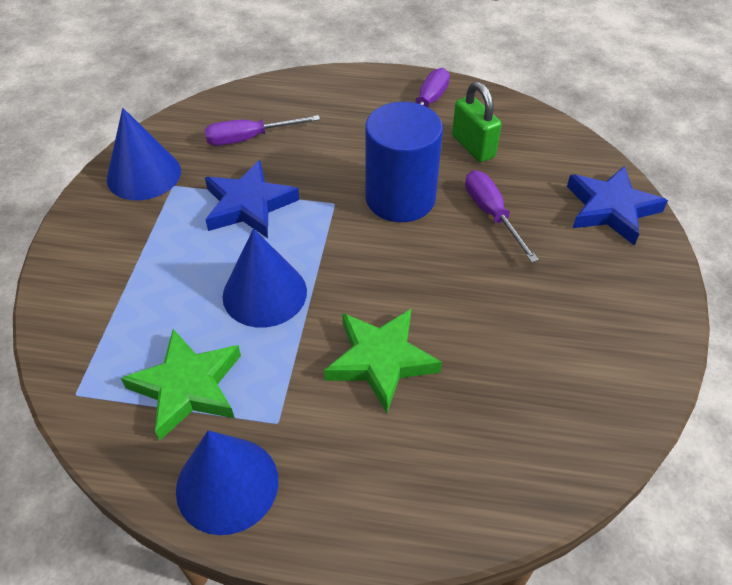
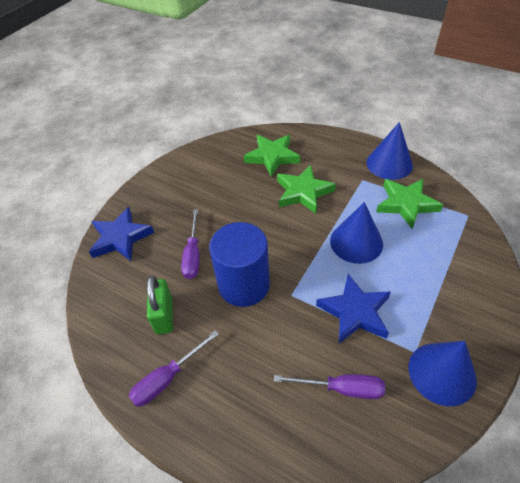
camera: 155 degrees left, 0 degrees up
(481, 431) = (272, 157): none -> green star

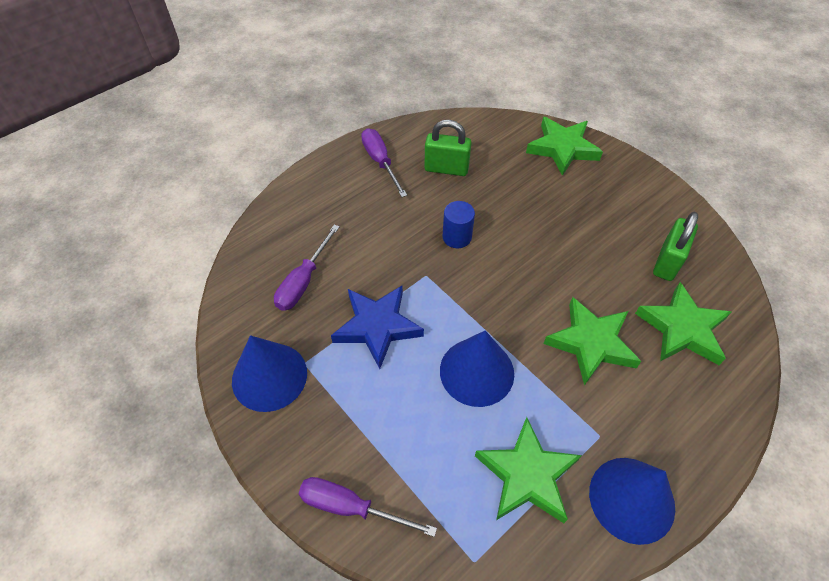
camera: 105 degrees right, 5 degrees up
(121, 238) = (562, 148): blue star -> green star
(193, 255) = (516, 203): purple screwdriver -> purple screwdriver (351, 507)
(223, 168) = (667, 262): none -> green padlock
(244, 285) = (457, 237): blue cylinder -> blue cylinder, size x0.49

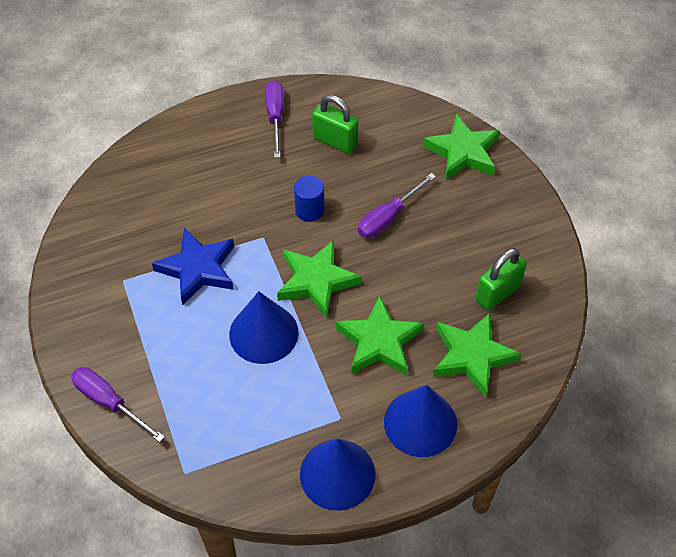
camera: 20 degrees right, 0 degrees up
(269, 376) = (90, 282): blue cone -> blue cone (420, 423)
(303, 281) = (153, 210): purple screwdriver -> purple screwdriver (388, 217)
(527, 475) = (261, 427): green star -> green star (316, 281)

